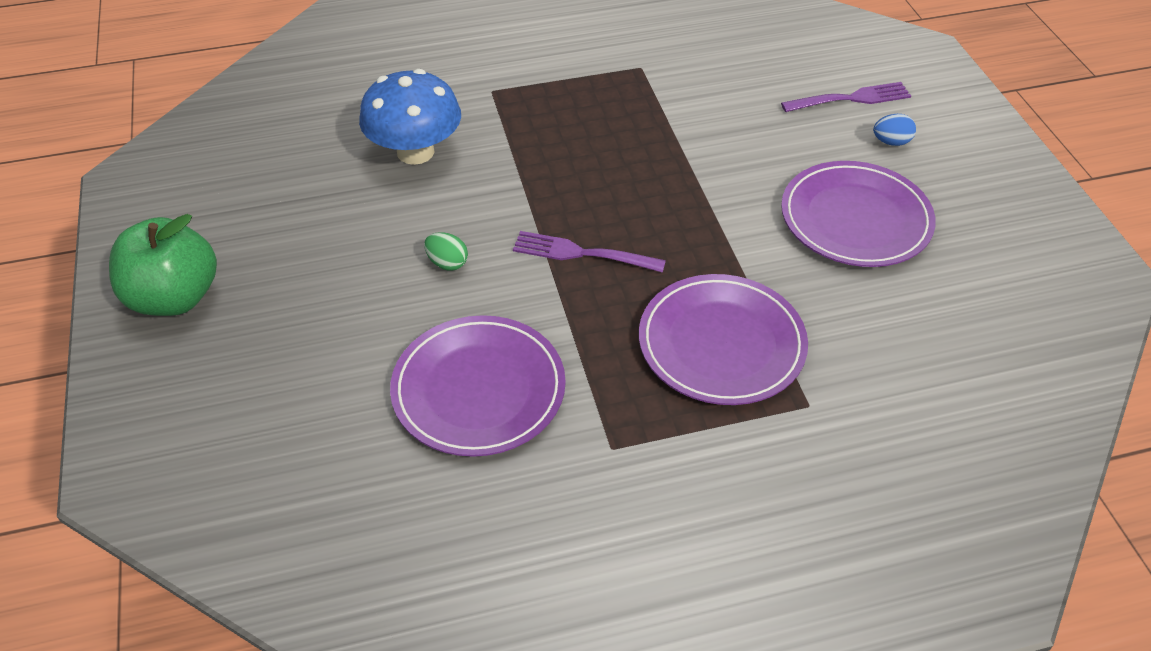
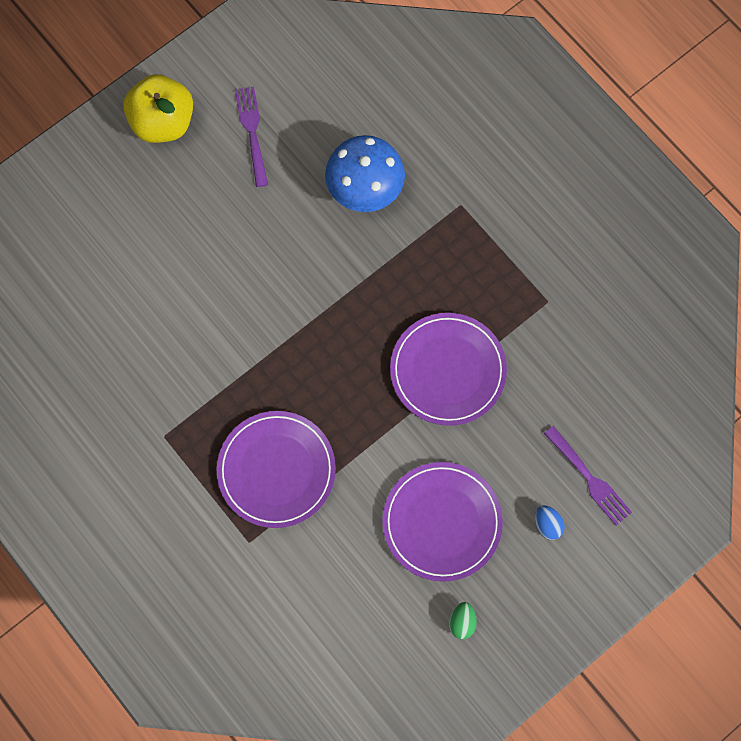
camera: 65 degrees right, 25 degrees up
(175, 297) = (163, 122): green apple -> yellow apple
(447, 263) = (267, 267): green egg -> green egg (462, 622)
(479, 389) = (173, 339): purple plate -> purple plate (447, 370)
(583, 253) = (317, 349): purple fork -> purple fork (252, 133)

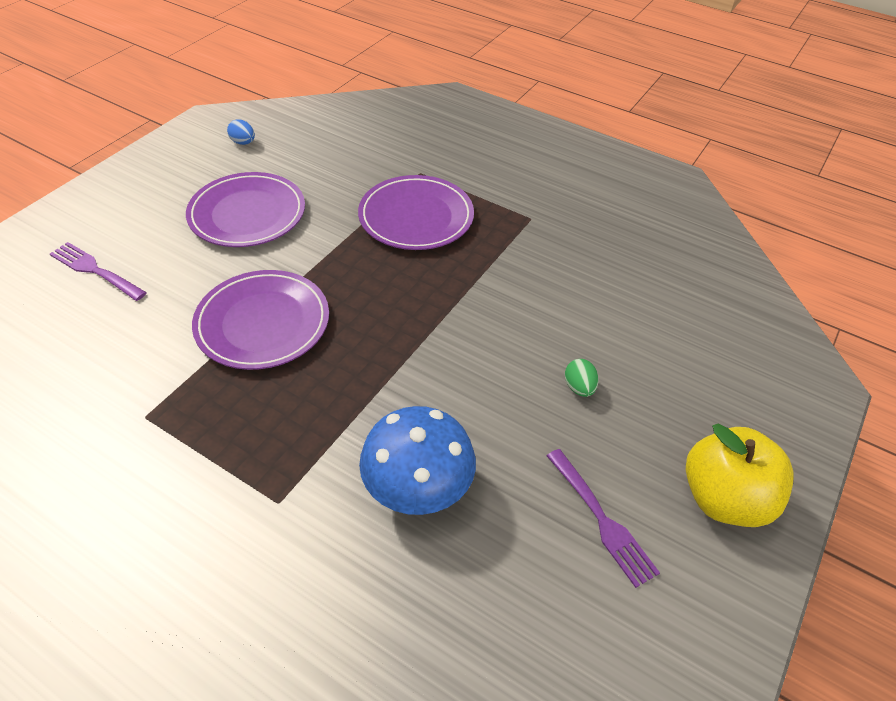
camera: 160 degrees right, 25 degrees down
(462, 622) = (218, 162): green egg -> green egg (579, 387)
(547, 525) = (141, 231): blue egg -> blue egg (243, 142)

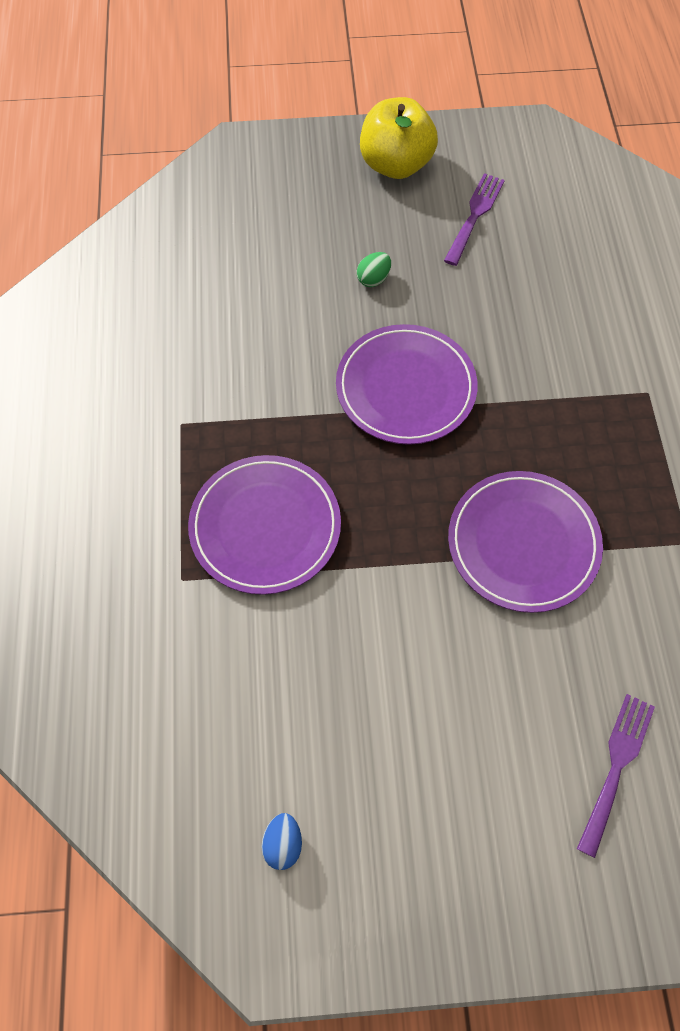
camera: 125 degrees left, 15 degrees up
(96, 270) = (616, 768): purple fork -> purple fork turned 150 degrees counterclockwise
(247, 214) = (404, 700): purple plate -> purple plate (405, 388)
(418, 488) = (554, 322): blue mushroom -> none

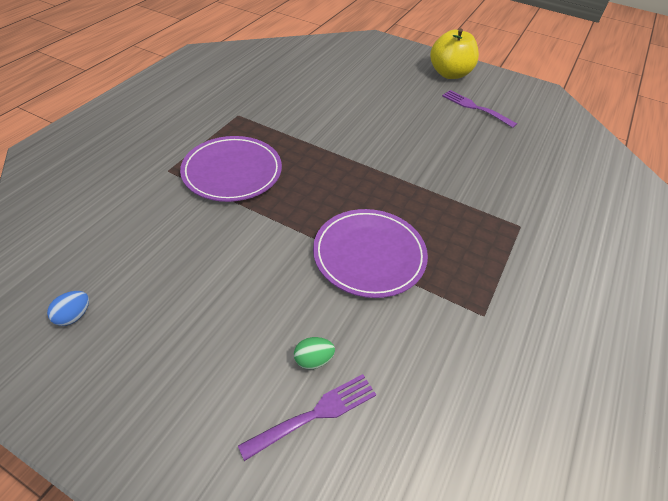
camera: 30 degrees right, 15 degrees down
(373, 279) = (394, 107): green egg -> green egg (313, 360)
(405, 388) = (368, 154): purple plate -> none
(474, 216) = (476, 108): purple fork -> purple fork turned 105 degrees counterclockwise

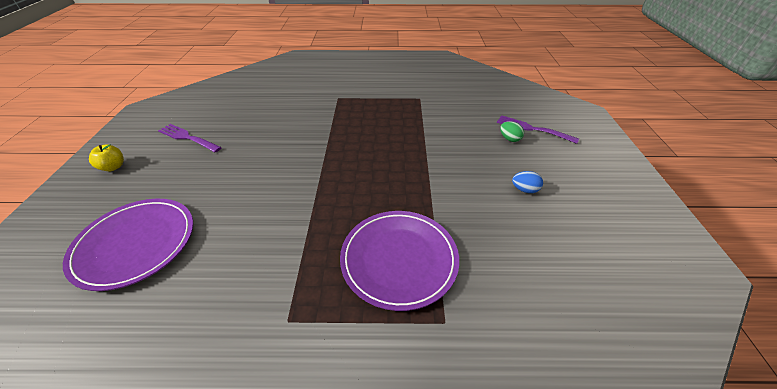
camera: 115 degrees left, 5 degrees down
(74, 316) = (631, 260): blue egg -> blue egg (524, 190)
(369, 255) = (418, 143): purple plate -> purple plate (135, 244)
(449, 74) = (113, 167): yellow apple -> yellow apple, size x0.49
(476, 108) = (188, 138): purple fork -> purple fork turned 105 degrees clockwise

